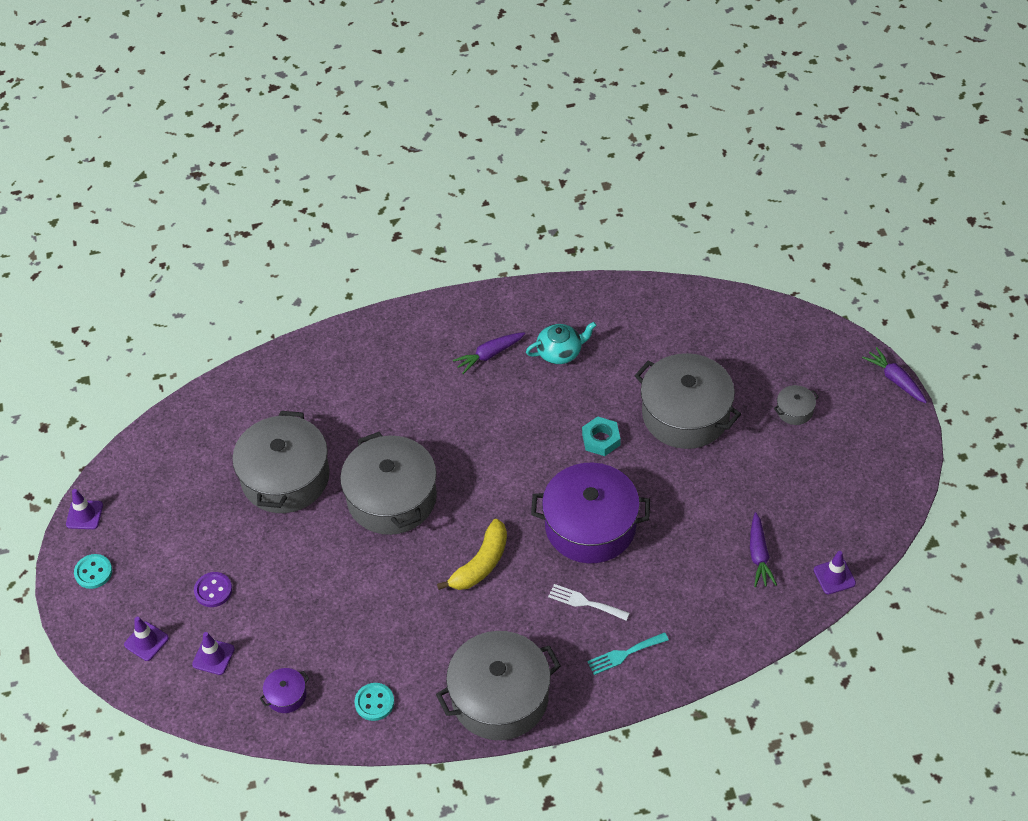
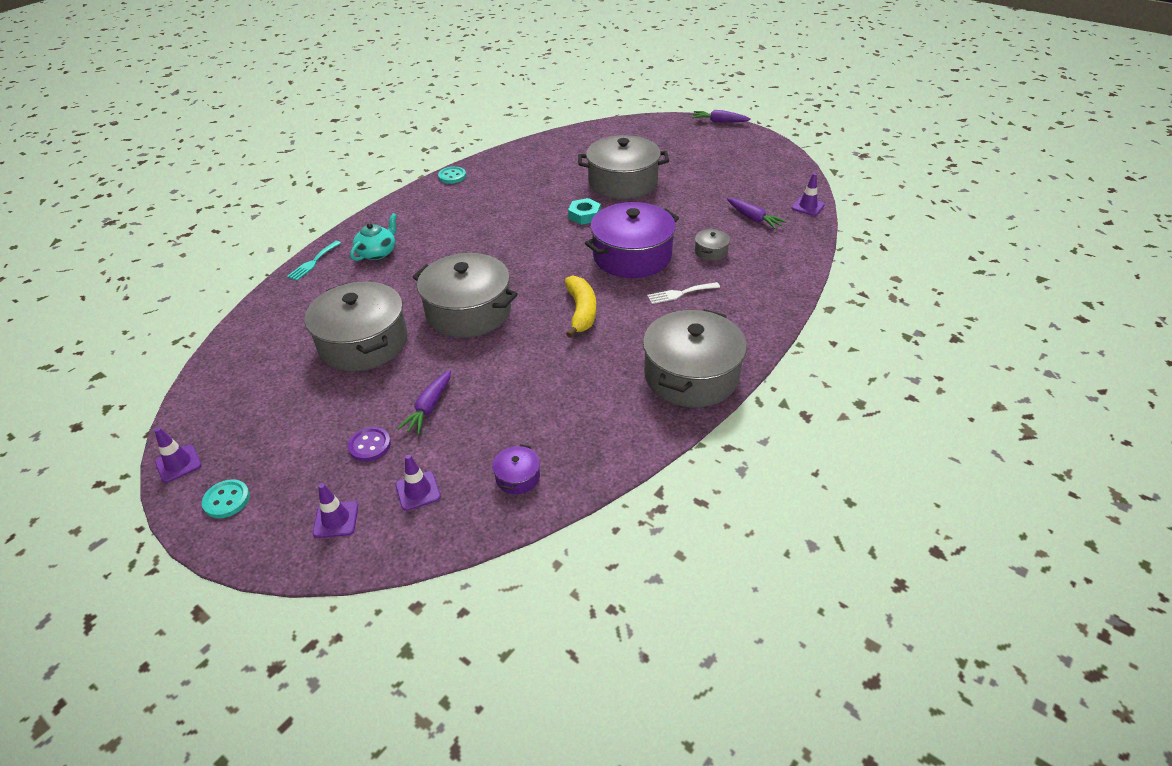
camera: 40 degrees left, 10 degrees down
(374, 702) = (599, 436): turquoise button -> turquoise button (452, 176)
(489, 355) = (456, 212): purple carrot -> purple carrot (429, 407)
(560, 352) = (505, 191): turquoise teapot -> turquoise teapot (377, 252)
(624, 654) = (742, 304): turquoise fork -> turquoise fork (313, 262)
(794, 410) = (684, 154): grey pot -> grey pot (711, 251)

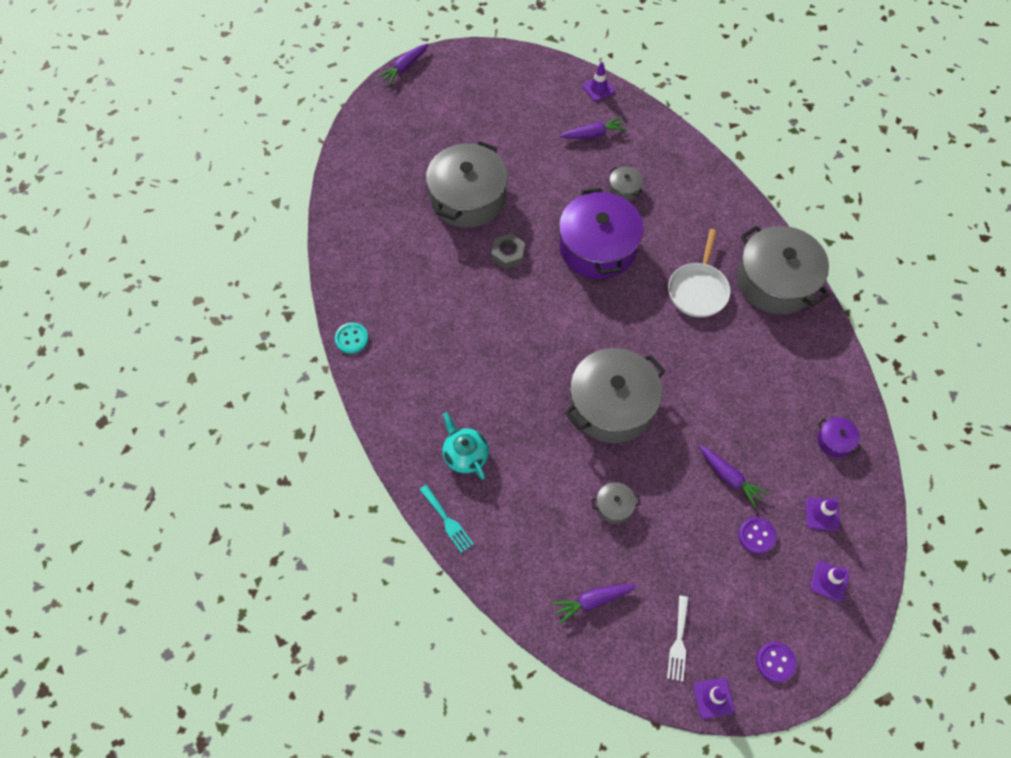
camera: 65 degrees left, 20 degrees up
(226, 500) = (775, 662): turquoise button -> purple button
(263, 357) = (592, 601): none -> purple carrot
(363, 343) = (614, 506): grey pot -> grey pot, size x0.42
(581, 311) = (658, 319): yellow banana -> none
(584, 215) = (508, 254): turquoise nut -> grey nut
(635, 326) = (698, 290): none -> white pan
(680, 293) = (671, 239): white fork -> white fork (678, 642)

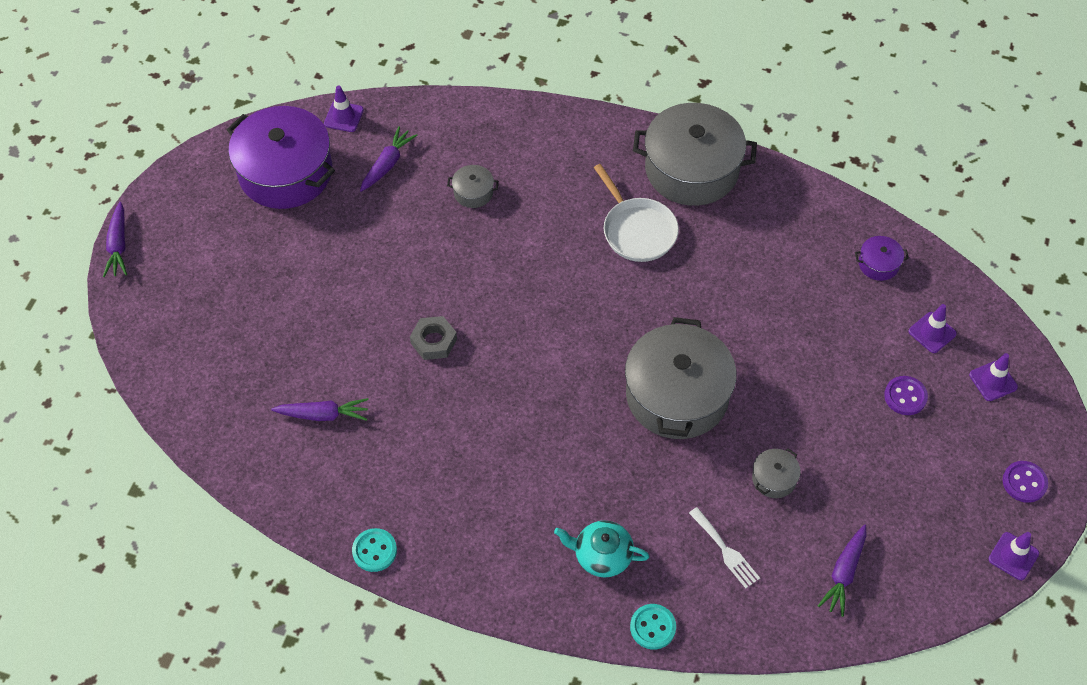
camera: 45 degrees left, 5 degrees down
(447, 521) = (653, 627): turquoise fork -> turquoise button
(468, 198) = (334, 321): grey pot -> none
(598, 247) = (509, 266): purple pot -> purple pot (286, 172)
(678, 642) = (942, 539): white fork -> white fork (725, 550)
(729, 477) = (835, 368): purple carrot -> purple carrot (323, 415)

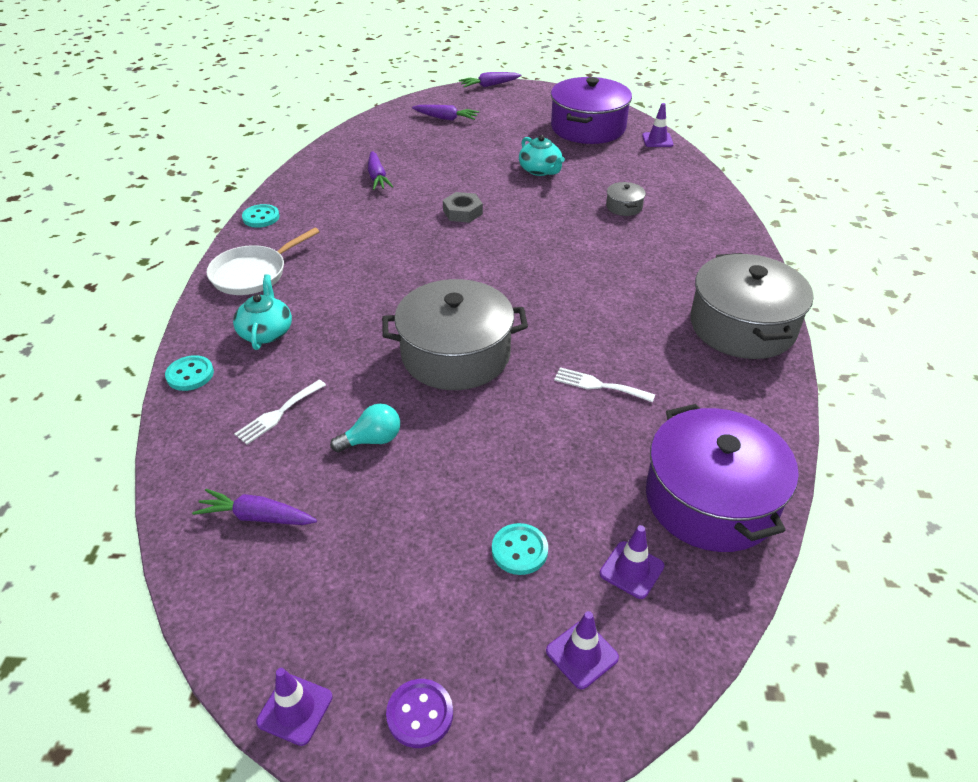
camera: 75 degrees right, 15 degrees down
(369, 246) = (540, 170): none -> turquoise teapot
(387, 164) = (625, 165): purple carrot -> purple carrot (446, 118)
(637, 230) = (640, 301): white pan -> white pan (253, 274)
(743, 296) = (599, 385): none -> white fork
(774, 478) = (372, 440): grey pot -> turquoise light bulb
(878, 264) = (710, 499): purple pot -> purple pot, size x2.39
(905, 396) = (519, 550): purple button -> turquoise button

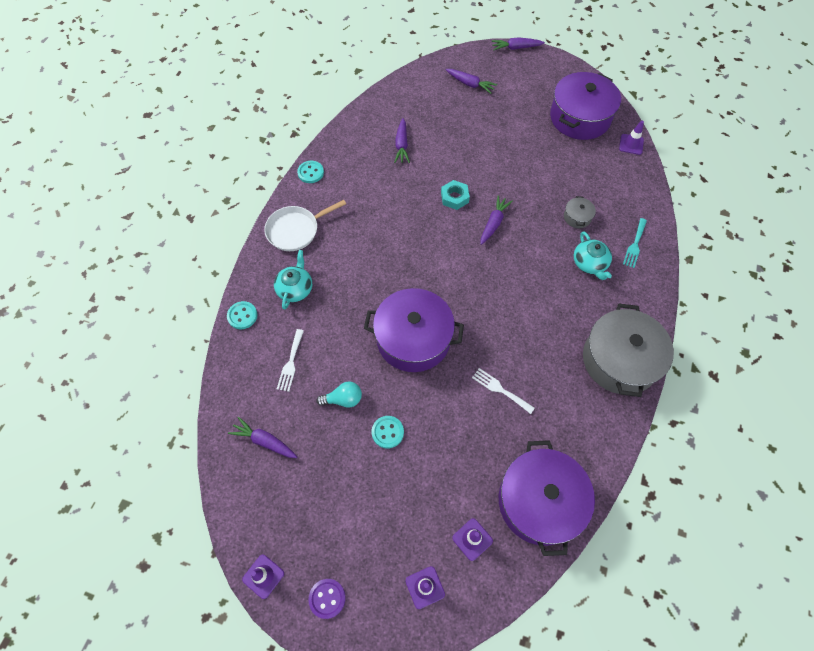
camera: 15 degrees right, 20 degrees up
(278, 414) = (290, 363): white fork -> white fork turned 45 degrees counterclockwise
(455, 354) = (413, 339): grey pot -> purple pot
(462, 212) = (454, 197): grey nut -> turquoise nut
(519, 550) = (410, 507): turquoise button -> turquoise button (387, 432)
(522, 227) = (493, 223): none -> purple carrot
(540, 170) = (526, 162): turquoise teapot -> turquoise teapot (589, 263)
(705, 219) = (635, 245): none -> turquoise fork

